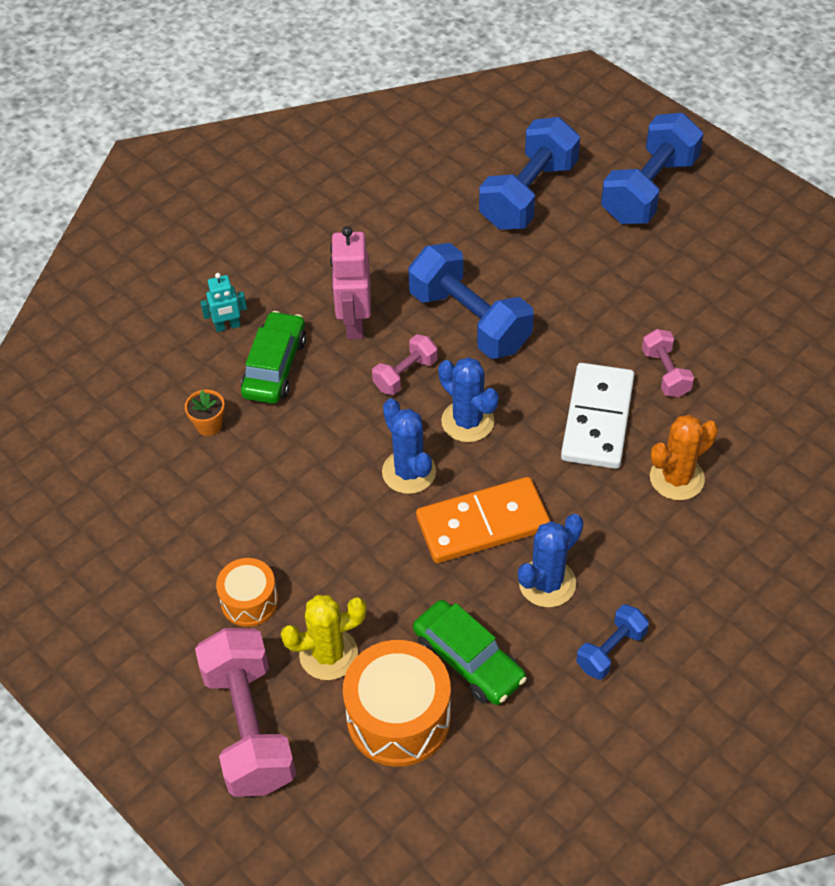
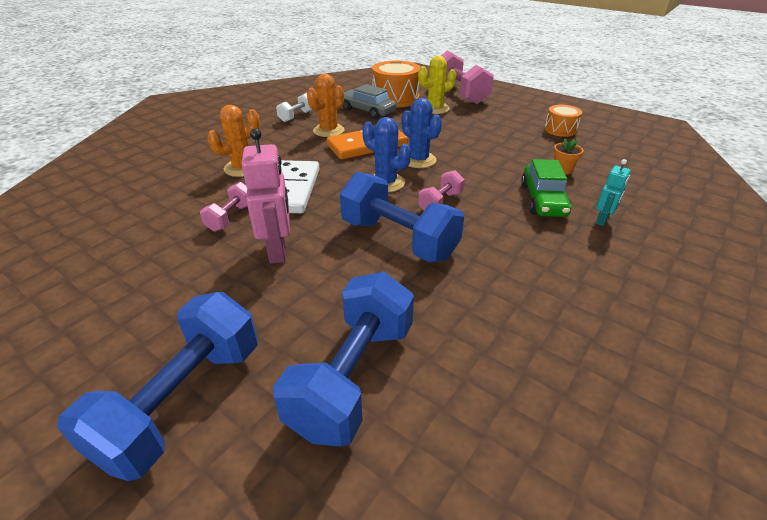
camera: 170 degrees right, 15 degrees down
(227, 326) = (602, 220): turquoise robot -> turquoise robot turned 150 degrees clockwise
(249, 601) = (483, 118): orange drum -> orange drum (560, 130)
(354, 323) = (498, 230): pink robot -> pink robot (278, 250)
(468, 660) = (367, 111): green car -> grey car
(547, 583) = (328, 131): blue cactus -> orange cactus
(611, 650) = (297, 116): blue dumbbell -> white dumbbell
(665, 373) = (231, 217): pink dumbbell -> pink dumbbell turned 45 degrees clockwise

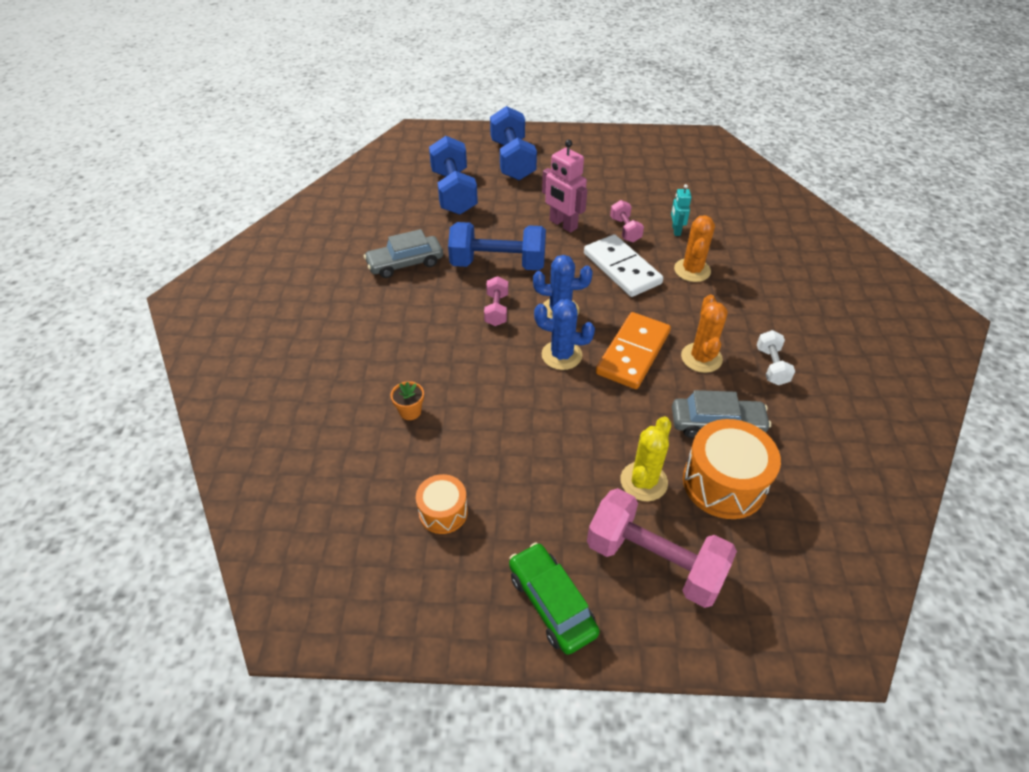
camera: 145 degrees right, 10 degrees up
(508, 285) = (405, 263): none -> grey car
(543, 200) = (413, 354): green car -> green car (551, 603)
(602, 220) = (355, 351): turquoise robot -> turquoise robot (676, 230)

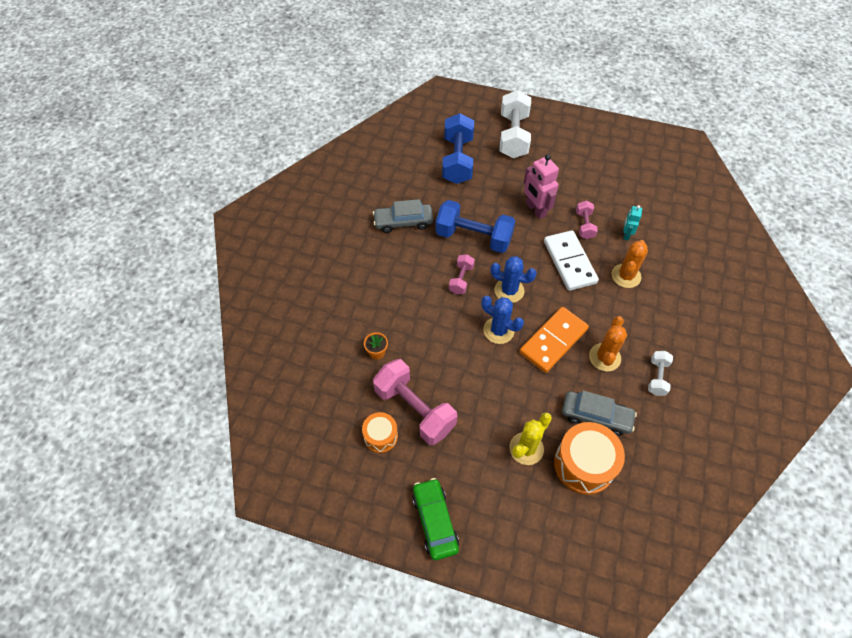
camera: 15 degrees right, 10 degrees up
(512, 160) = (513, 136): blue dumbbell -> white dumbbell
(654, 561) = (513, 510): pink dumbbell -> pink dumbbell (414, 409)

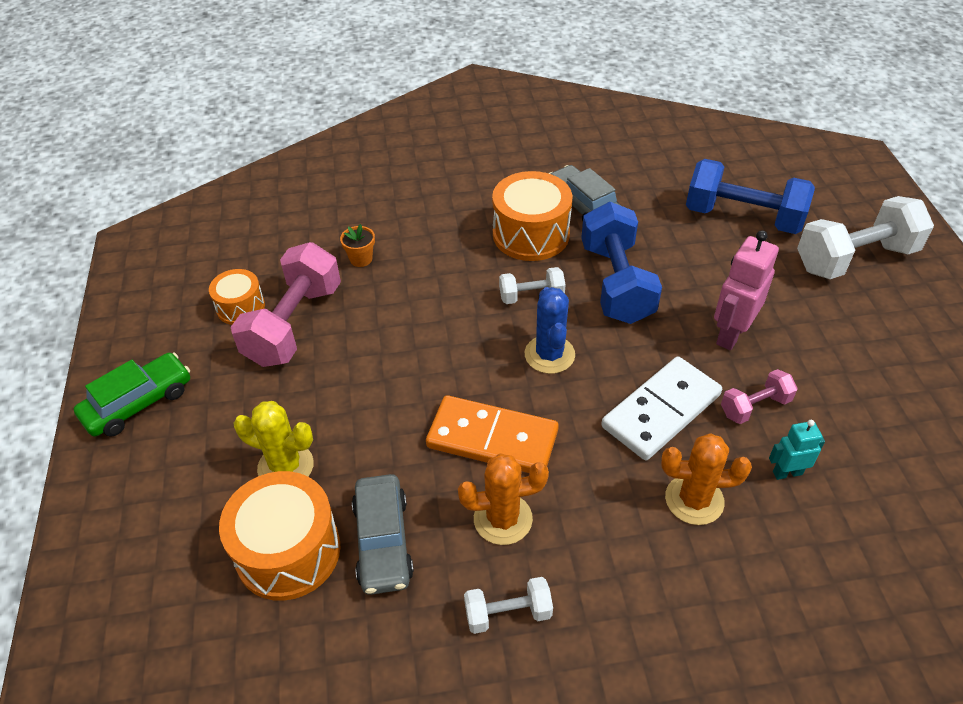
camera: 65 degrees right, 10 degrees down
(410, 257) = (531, 234): none -> orange drum
(457, 160) = (743, 217): blue dumbbell -> blue dumbbell turned 45 degrees clockwise
(461, 279) = (531, 296): pink dumbbell -> white dumbbell
(498, 330) = (470, 367): blue cactus -> none

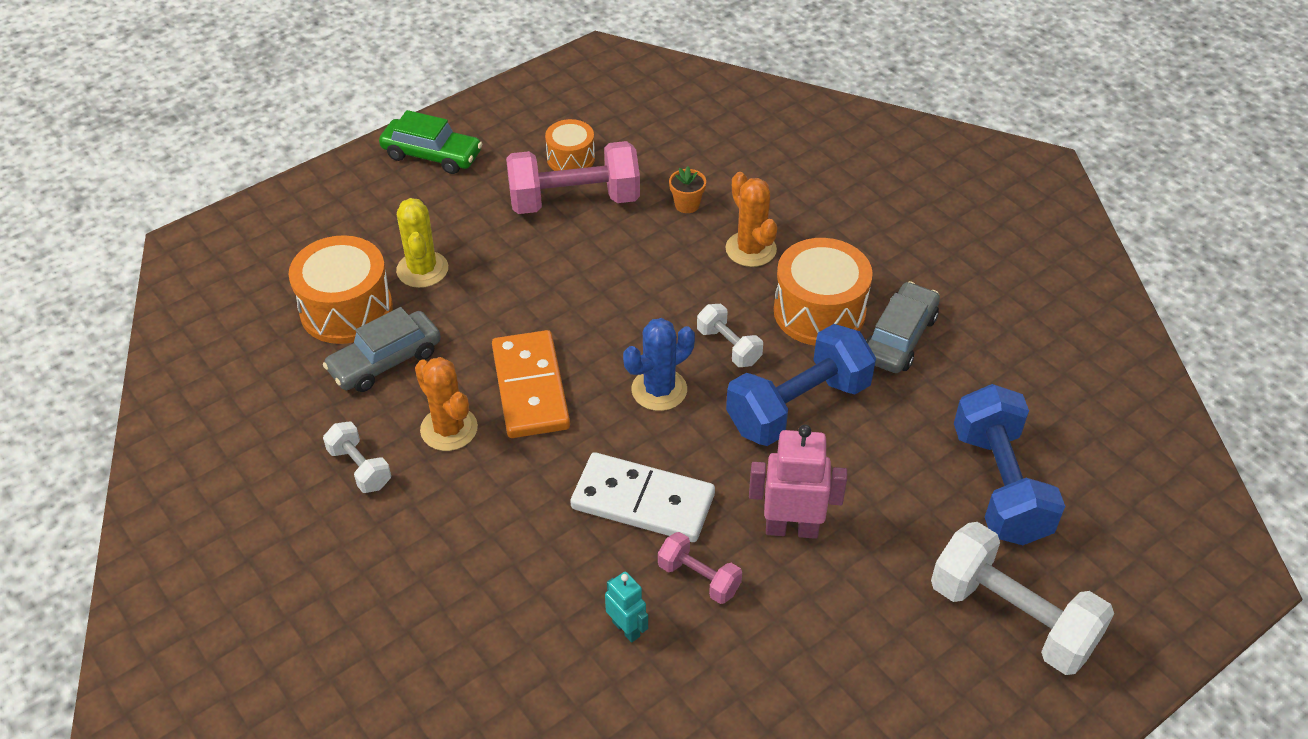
camera: 60 degrees right, 0 degrees up
(694, 500) = (548, 561): orange cactus -> orange cactus (750, 249)

